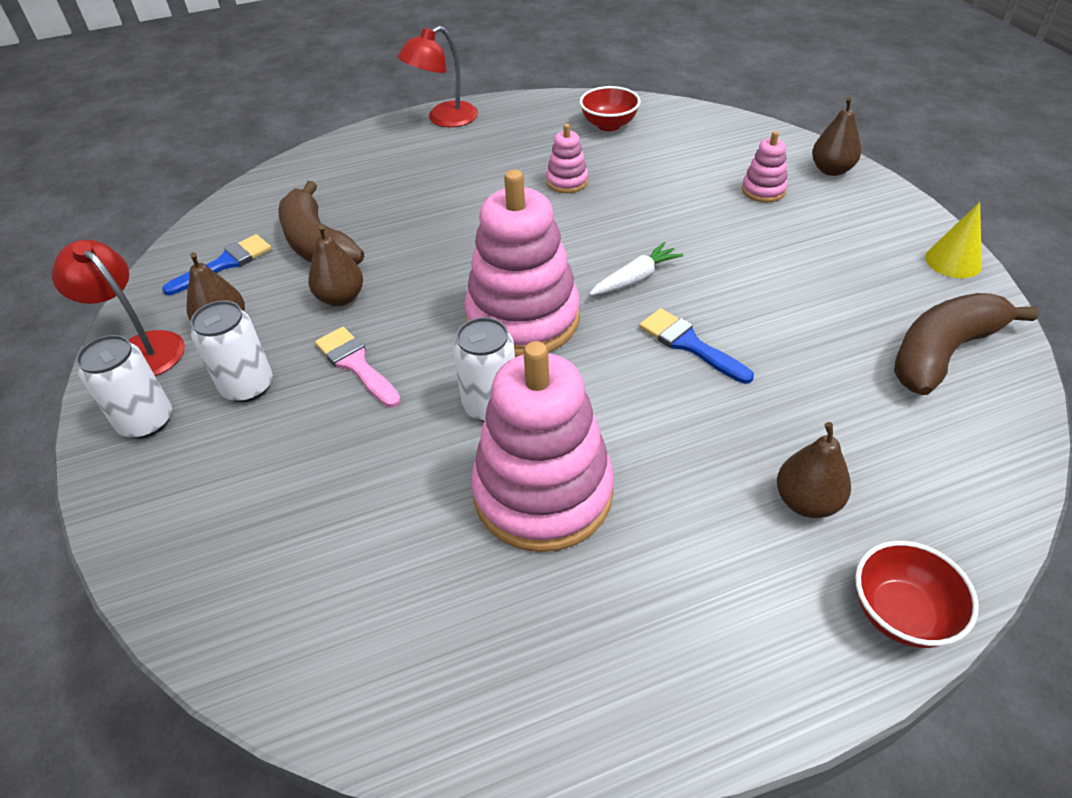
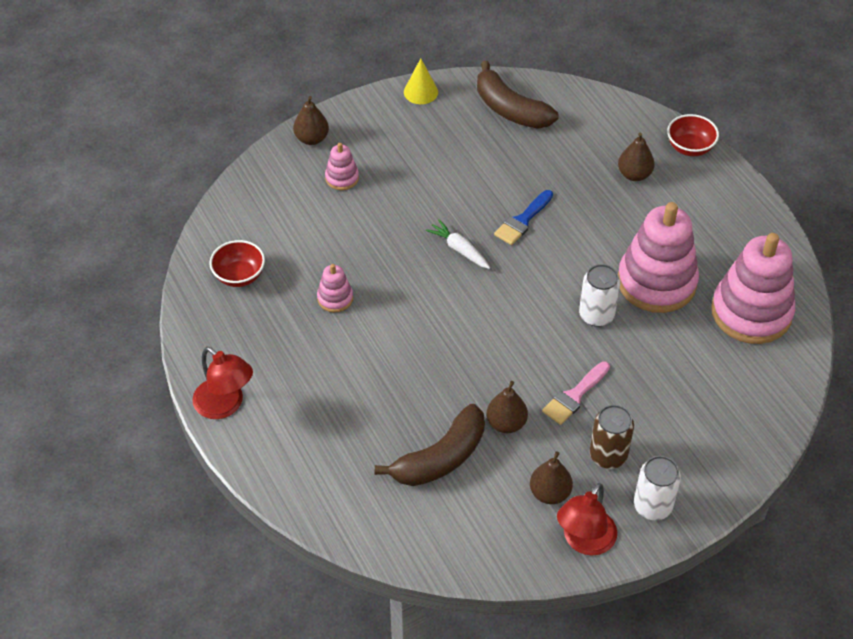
camera: 100 degrees left, 5 degrees up
(225, 264) = (474, 520): blue brush -> none
(247, 386) = (608, 455): white can -> brown can
(523, 319) = (512, 308): pink stacking toy -> pink stacking toy (751, 312)

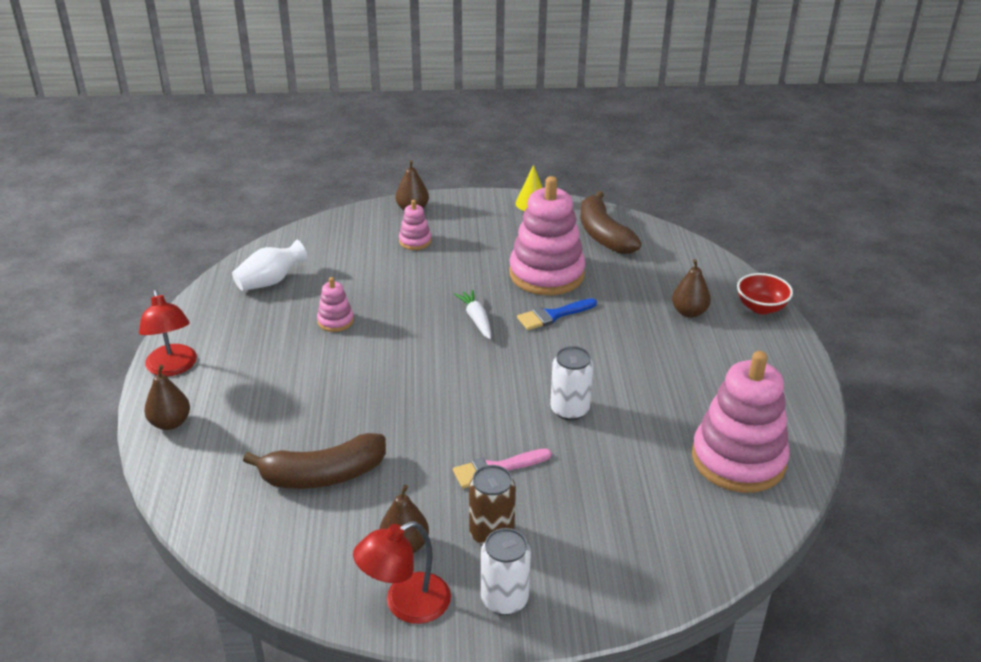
camera: 25 degrees right, 15 degrees down
(239, 276) = (270, 281): red bowl -> white vase
(506, 423) = (410, 469): brown pear -> brown pear (170, 423)
(656, 282) = (651, 402): pink stacking toy -> pink stacking toy (546, 274)

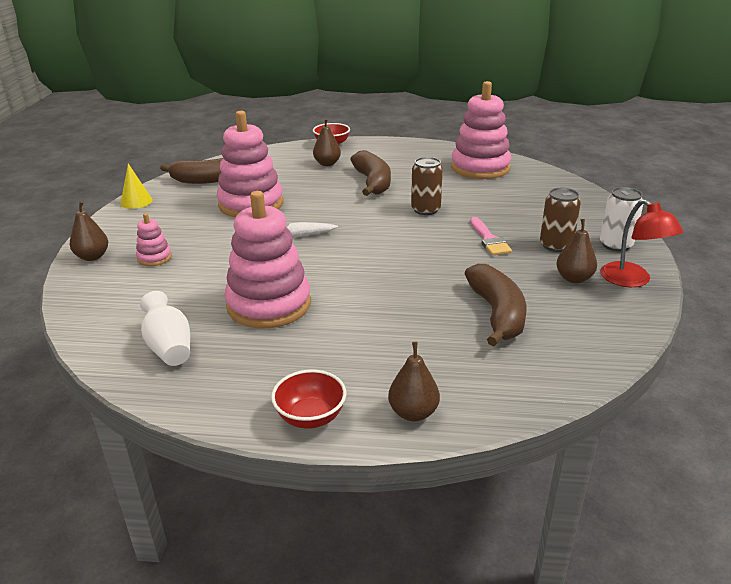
camera: 80 degrees left, 5 degrees down
(173, 368) = (310, 417): red lamp -> red bowl
(335, 321) = (269, 305): pink stacking toy -> pink stacking toy, size x2.22
(553, 315) = (309, 206): blue brush -> none
(569, 409) = (425, 210): white can -> brown can
(641, 357) = (373, 182): none -> brown banana

